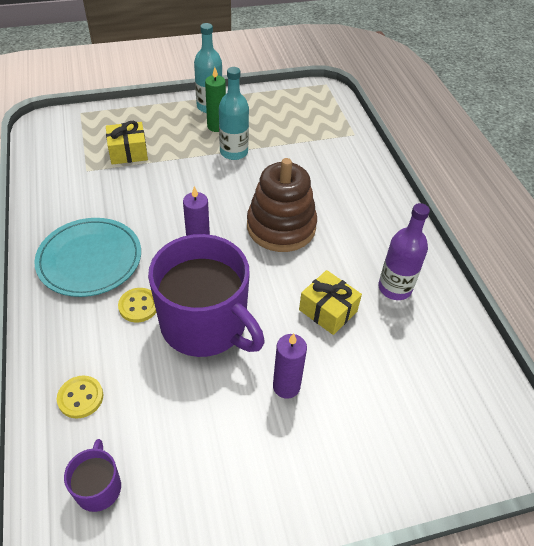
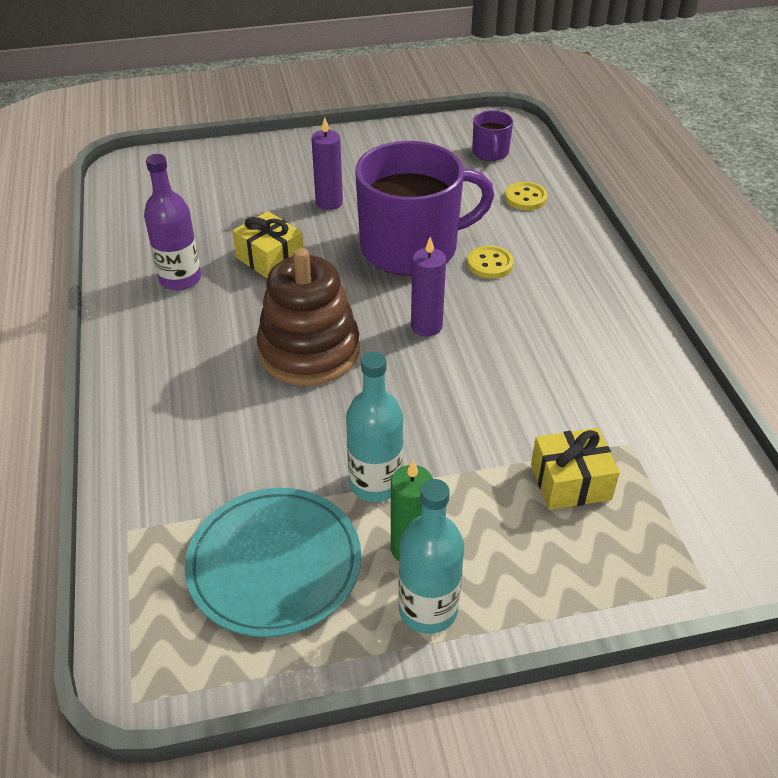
camera: 175 degrees left, 5 degrees down
(90, 259) = (566, 311): turquoise plate -> turquoise plate (274, 564)
(205, 324) = (411, 248): purple mug -> purple mug turned 120 degrees clockwise

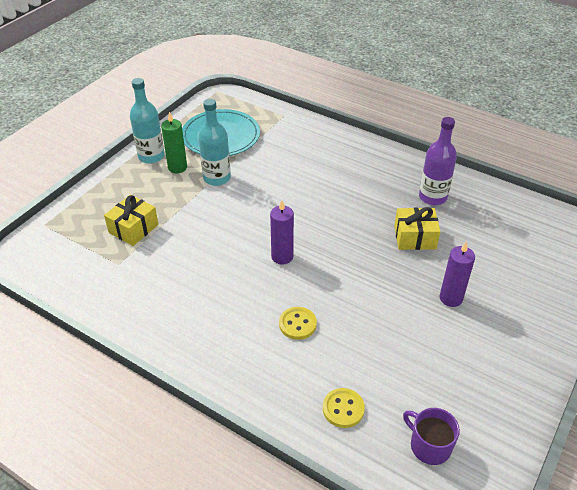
camera: 135 degrees right, 0 degrees up
(309, 351) = (318, 207): brown stacking toy -> none
(411, 248) = (356, 301): purple mug -> none

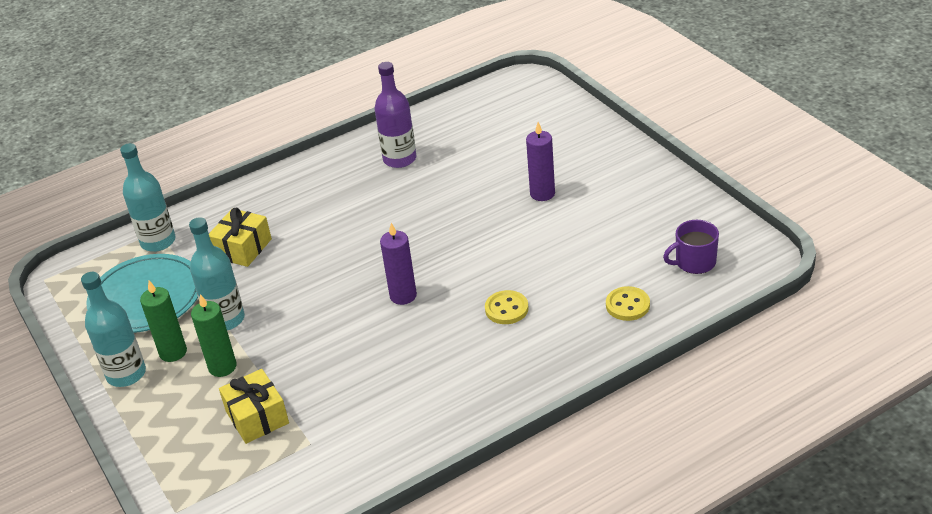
camera: 60 degrees left, 5 degrees down
(173, 194) = (222, 367): none -> green candle
(274, 119) = (158, 241): none -> turquoise bottle
(415, 237) = (447, 190): yellow gift -> yellow gift (243, 248)

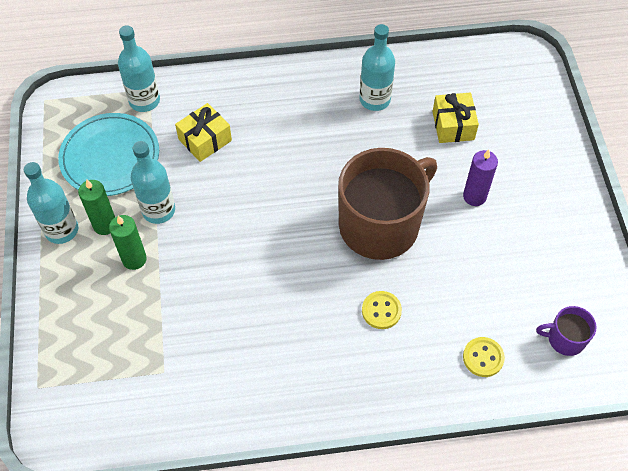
camera: 20 degrees right, 20 degrees up
(257, 417) = (136, 325): yellow gift -> yellow gift (453, 125)
(399, 159) = (375, 99): purple bottle -> turquoise bottle
(403, 296) = (305, 254): purple candle -> none
(464, 246) = (380, 224): none -> brown mug

